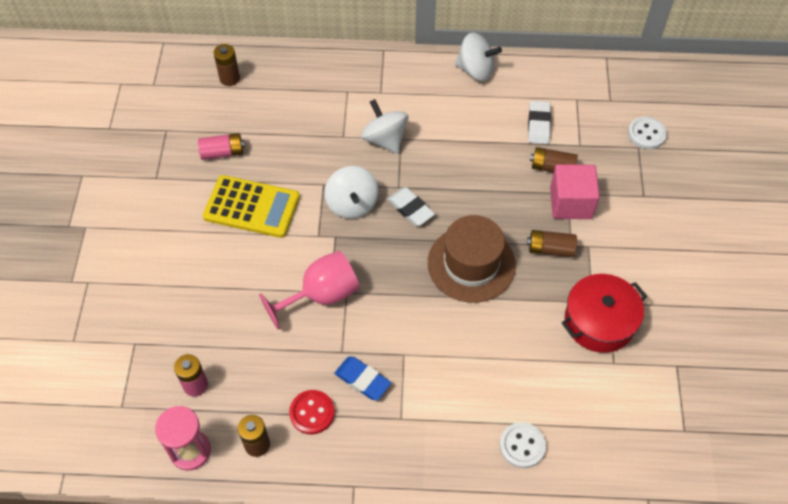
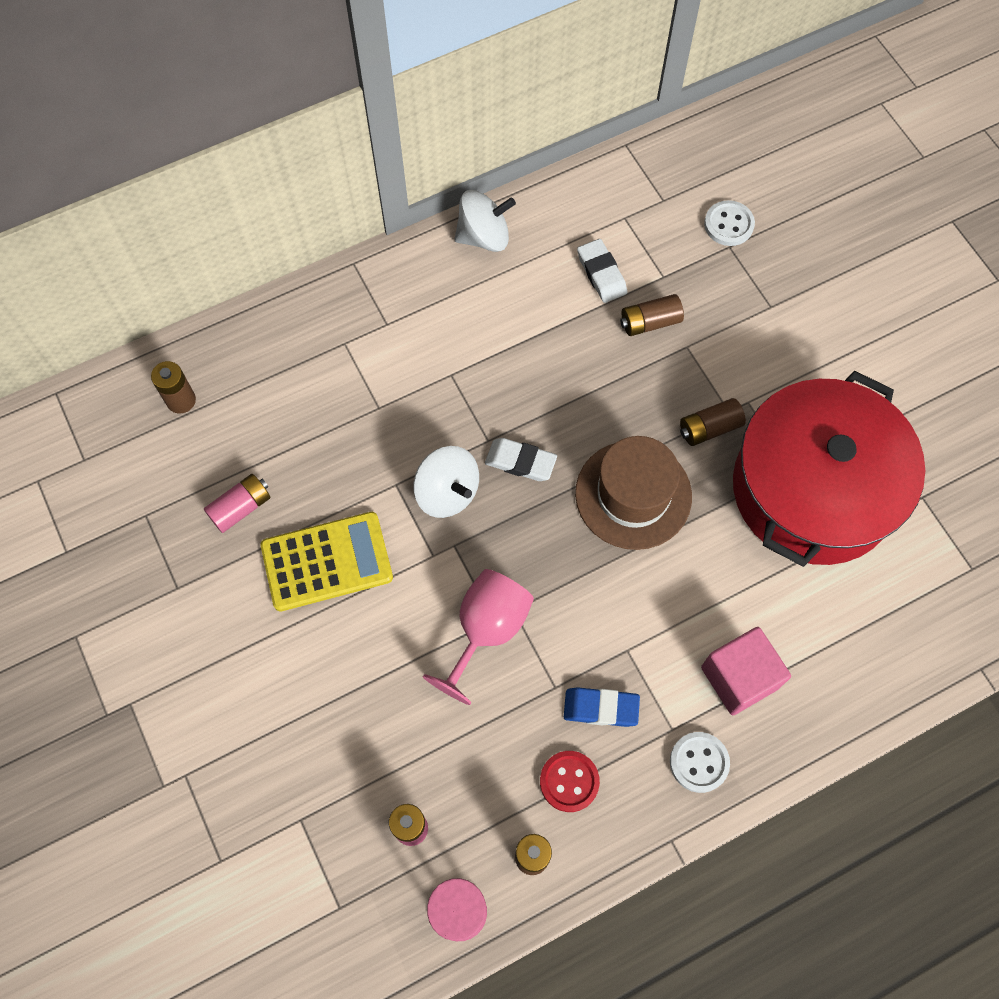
camera: 30 degrees left, 10 degrees up
(385, 139) = (432, 385): white spinning top -> none
(522, 446) = (820, 684): white button -> white button (699, 762)
(571, 203) = (697, 357): pink cube -> pink cube (739, 677)
(599, 321) = (813, 489): red pot -> red pot, size x1.82

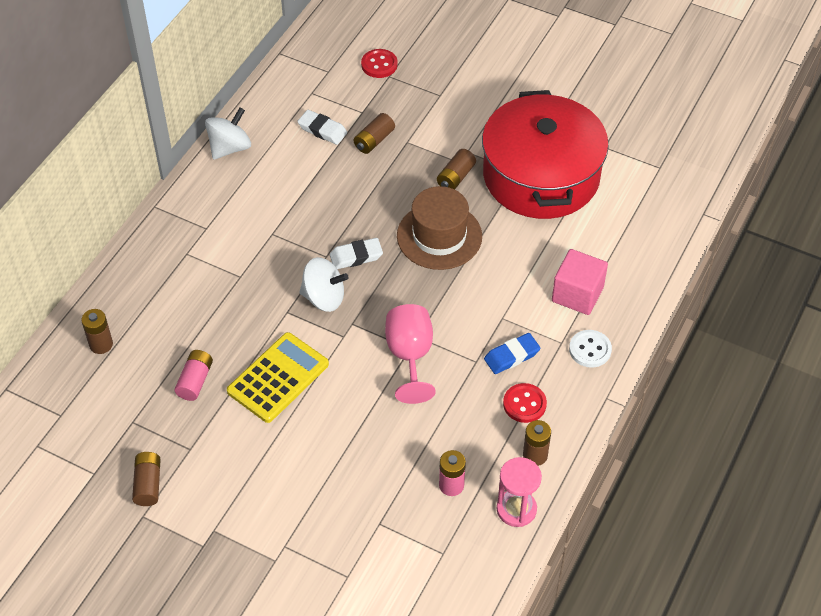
camera: 35 degrees left, 15 degrees down
(107, 602) = (148, 484): none -> brown battery
(728, 224) = (379, 65): white button -> red button

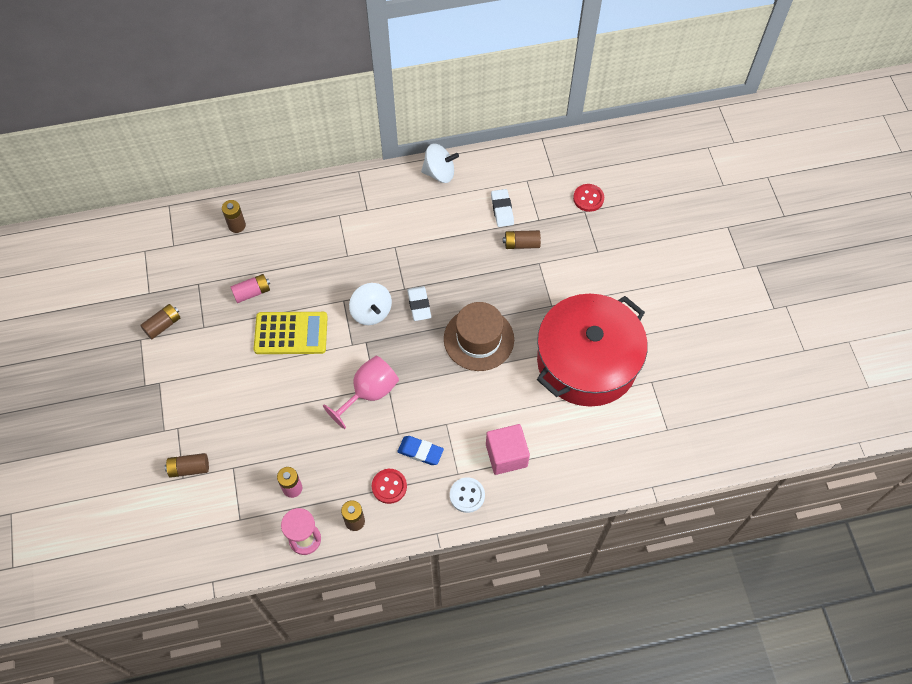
camera: 50 degrees right, 10 degrees up
(356, 256) = (419, 305): white eraser -> white eraser turned 45 degrees clockwise
(455, 177) = (536, 312): brown battery -> brown battery (189, 468)

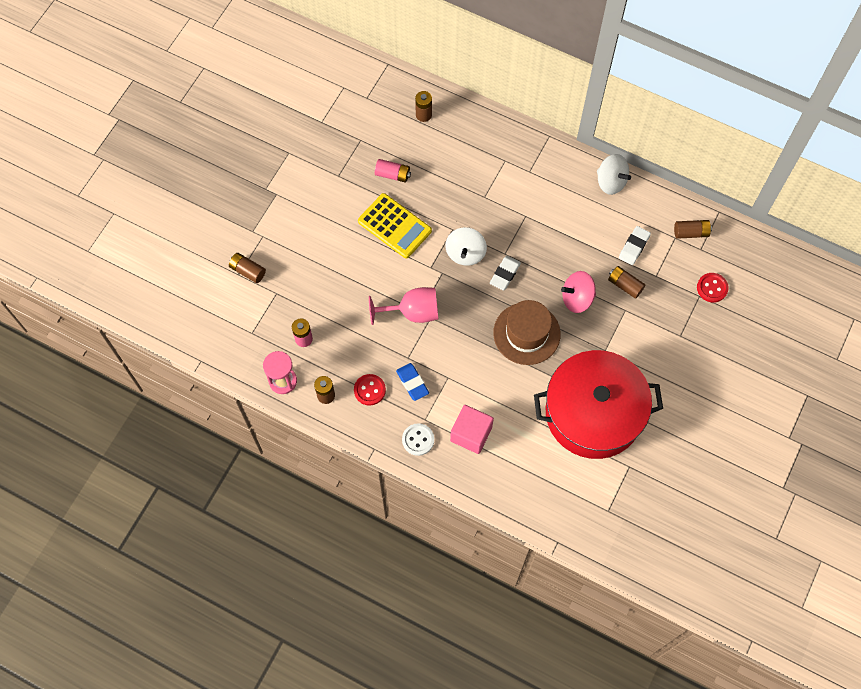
camera: 40 degrees right, 5 degrees up
(163, 325) = (312, 153): brown battery -> brown battery (691, 233)
(494, 281) = (577, 298): none -> pink spinning top

